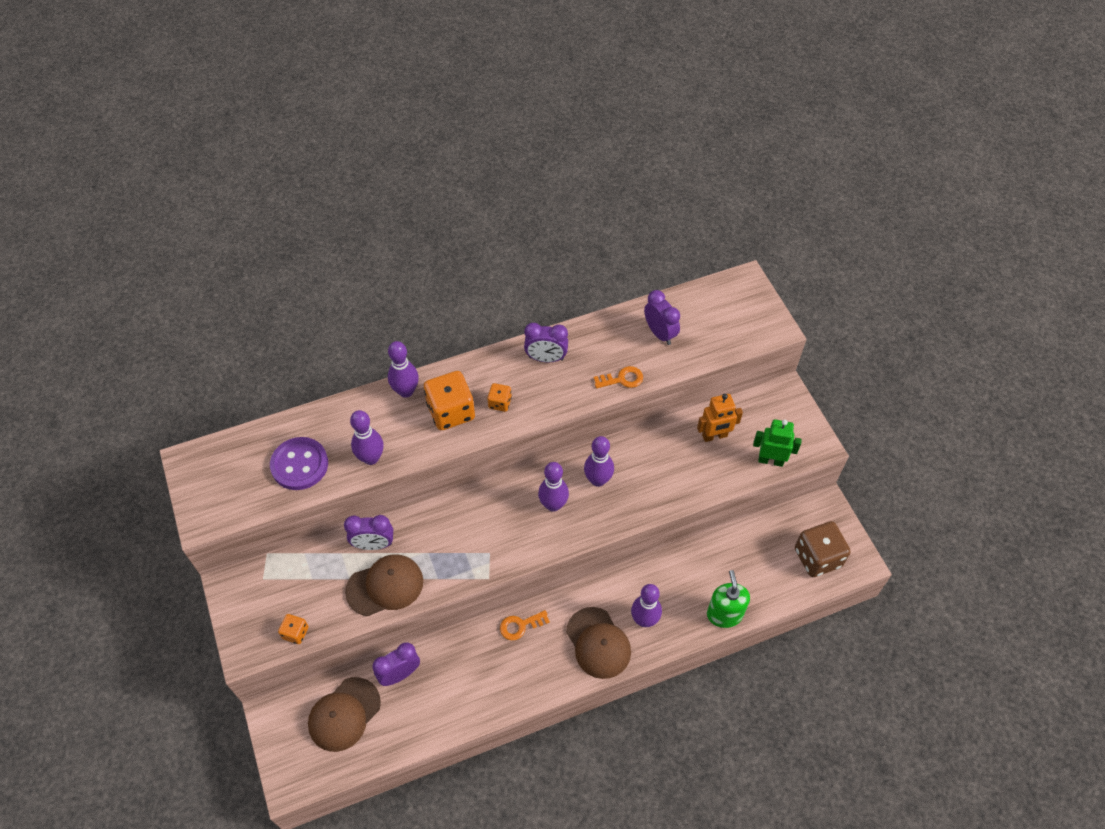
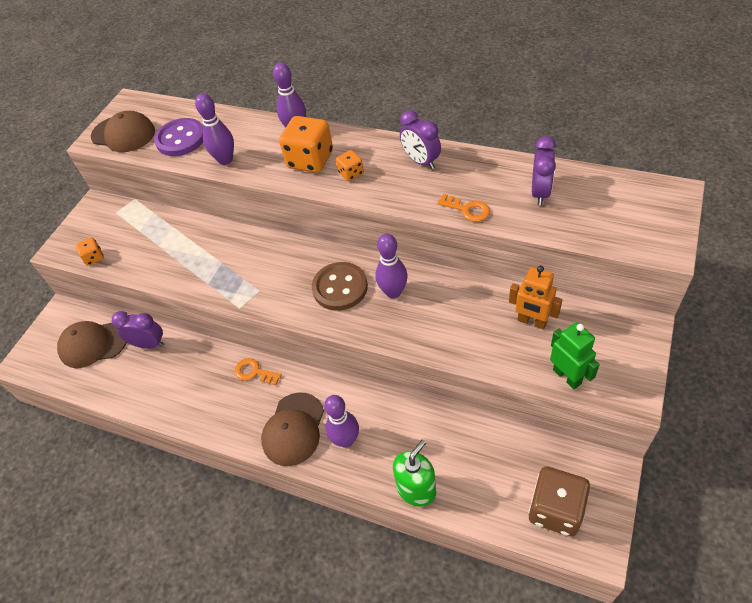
camera: 50 degrees right, 5 degrees down
(373, 544) = (196, 234): purple clock -> none
(385, 586) = (172, 265): brown cap -> brown cap (123, 134)
(553, 505) = (340, 288): purple bowling pin -> brown button

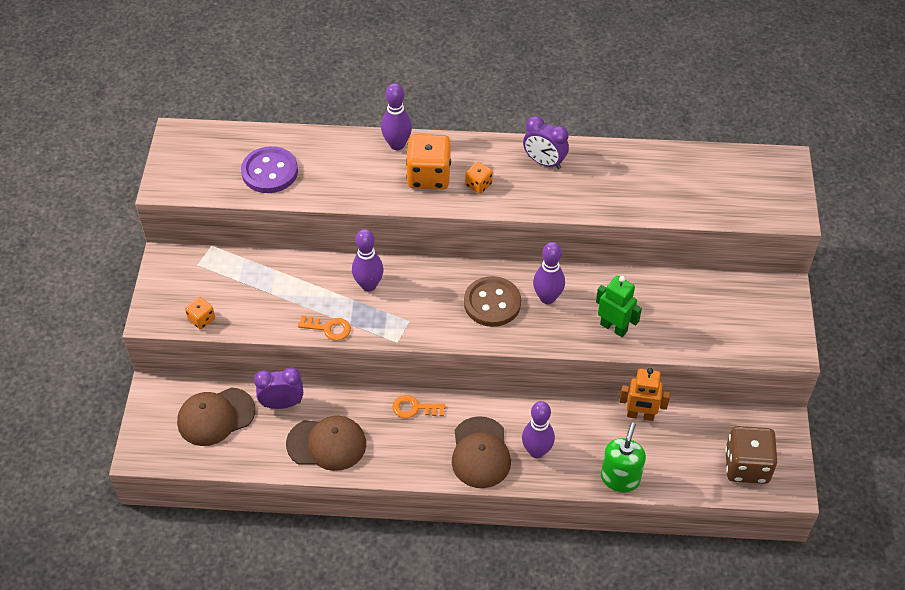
camera: 25 degrees left, 0 degrees up
(123, 134) = (196, 174): brown cap -> brown cap (327, 444)
(225, 160) = (335, 189): purple bowling pin -> purple bowling pin (368, 285)
(467, 209) = (608, 205): orange key -> orange key (328, 328)
(532, 321) = (687, 302): orange robot -> orange robot (640, 415)
(540, 193) = (669, 178): purple clock -> none
(567, 376) = (733, 345): green robot -> green robot (613, 327)

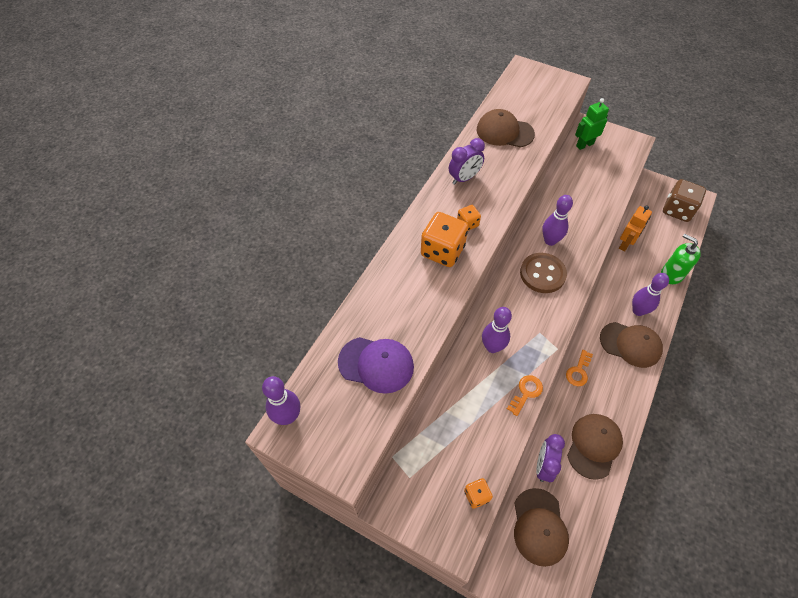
camera: 65 degrees left, 5 degrees up
(270, 172) = (376, 364): purple button -> purple cap
(397, 145) = (396, 259): purple bowling pin -> purple bowling pin (288, 416)
(613, 327) = (589, 216): green robot -> green robot (584, 145)
(647, 175) = (504, 132): none -> brown cap

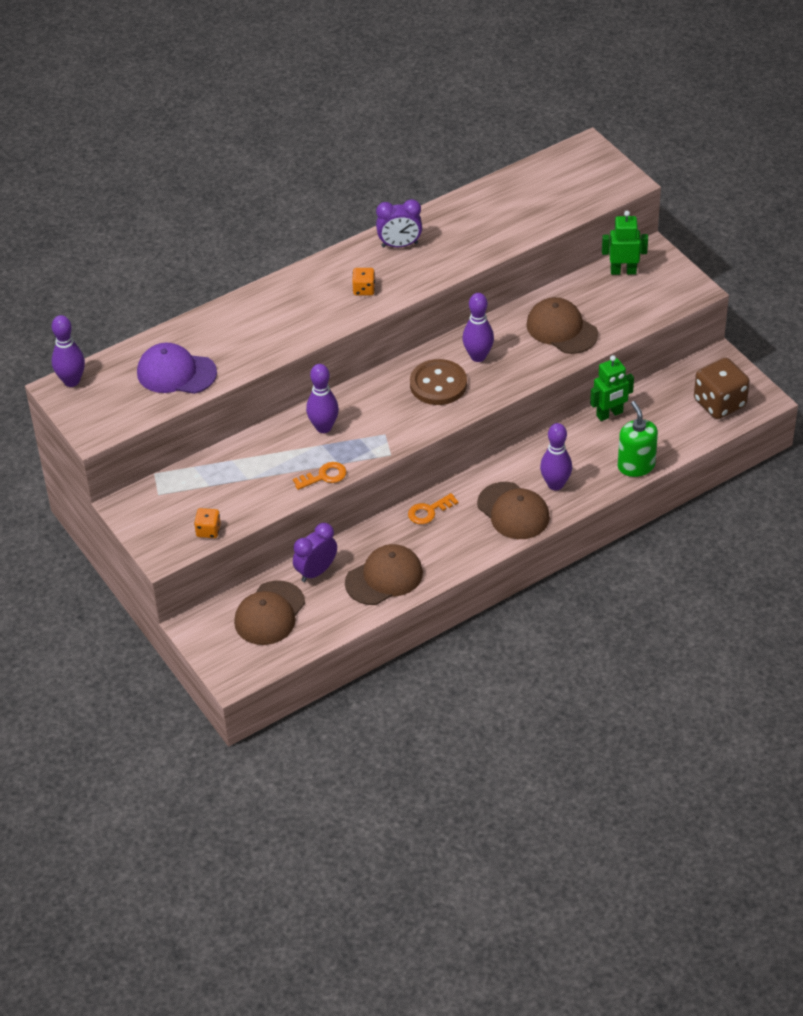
camera: 30 degrees right, 10 degrees down
(376, 364) = (176, 373): purple cap -> purple cap turned 150 degrees clockwise
(442, 251) = (316, 304): orange dice -> none
(504, 132) = (490, 212): brown cap -> brown cap (561, 329)
(625, 244) = (609, 414): orange robot -> green robot

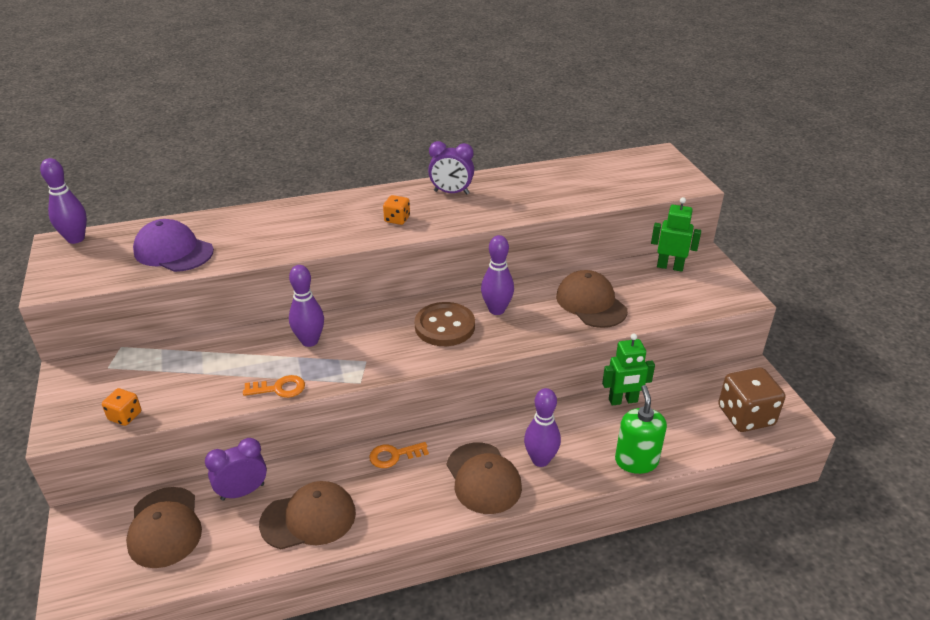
camera: 15 degrees right, 10 degrees down
(269, 613) = (164, 527): brown cap -> brown cap turned 60 degrees counterclockwise

